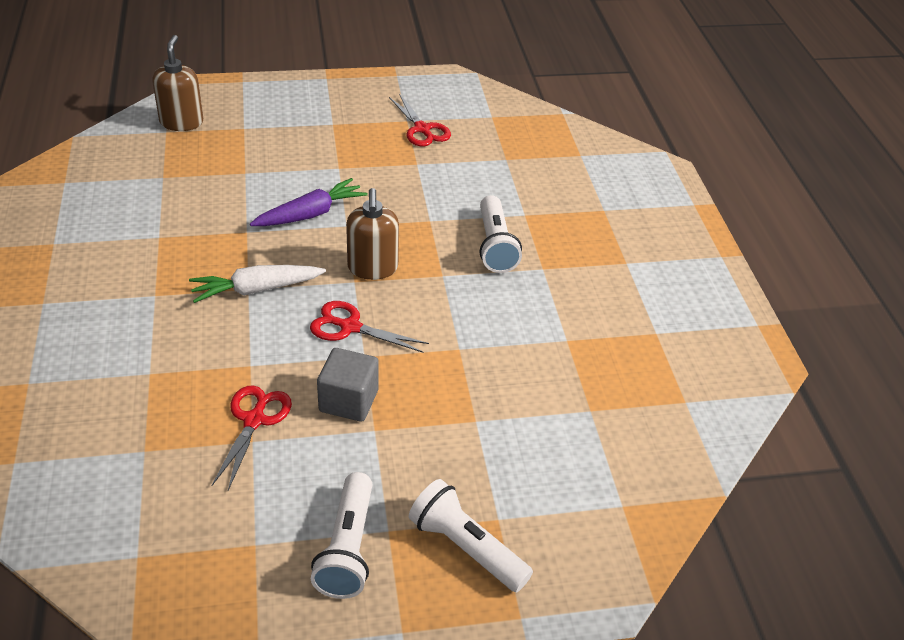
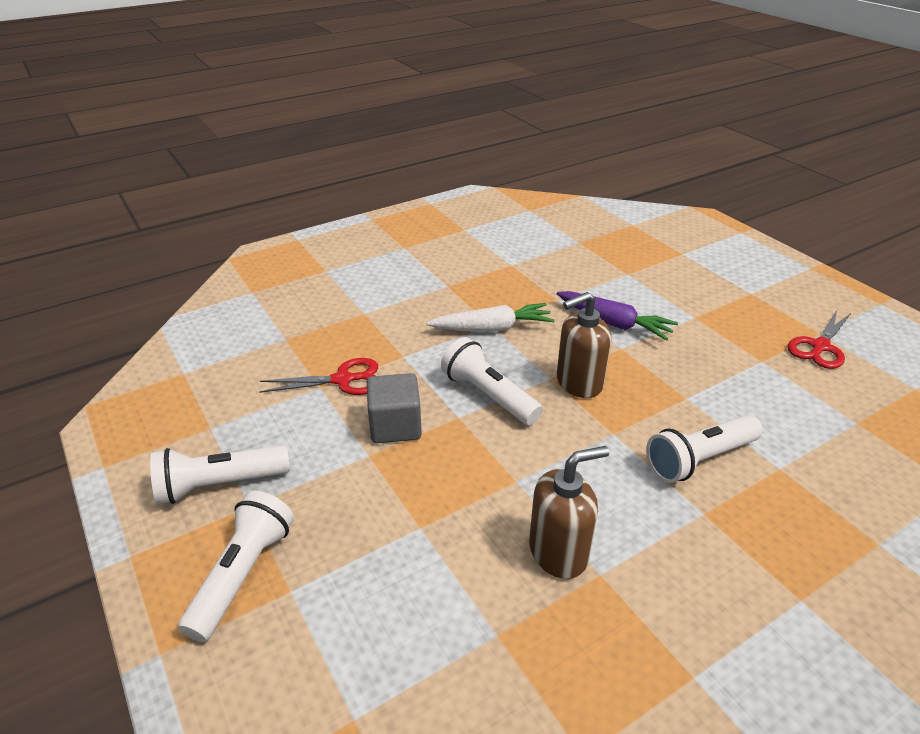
camera: 70 degrees right, 5 degrees down
(182, 122) = (651, 226): brown soap dispenser -> brown soap dispenser (559, 552)
(256, 290) = (492, 328): white carrot -> white carrot turned 120 degrees clockwise
(350, 327) = (489, 395): red scissors -> white flashlight

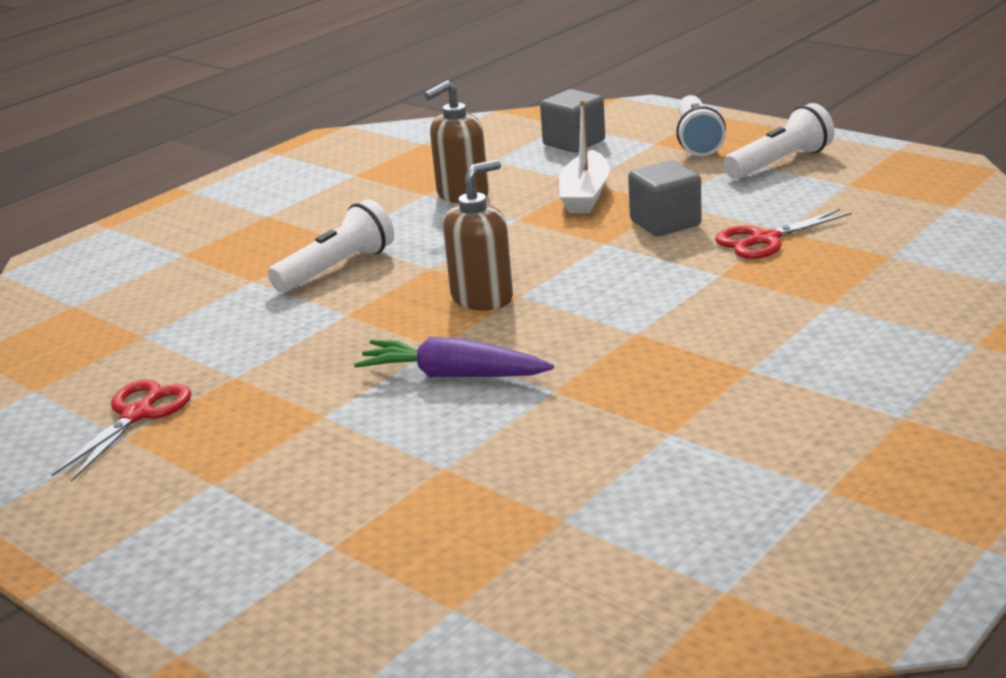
camera: 165 degrees right, 10 degrees down
(376, 640) = (574, 142): none -> grey cube
(434, 499) = (585, 195): none -> white boat
(489, 395) = (584, 265): white flashlight -> none
(492, 328) = (629, 328): white carrot -> none

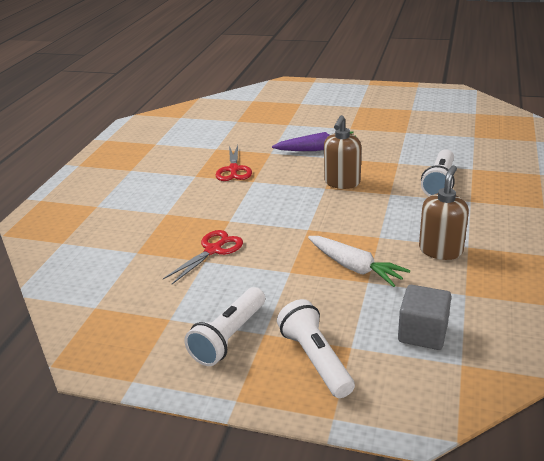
camera: 155 degrees right, 5 degrees up
(137, 414) = (419, 115): red scissors -> red scissors (233, 169)
(585, 195) = (355, 267): white boat -> white carrot
(665, 223) = (282, 252): grey cube -> none

